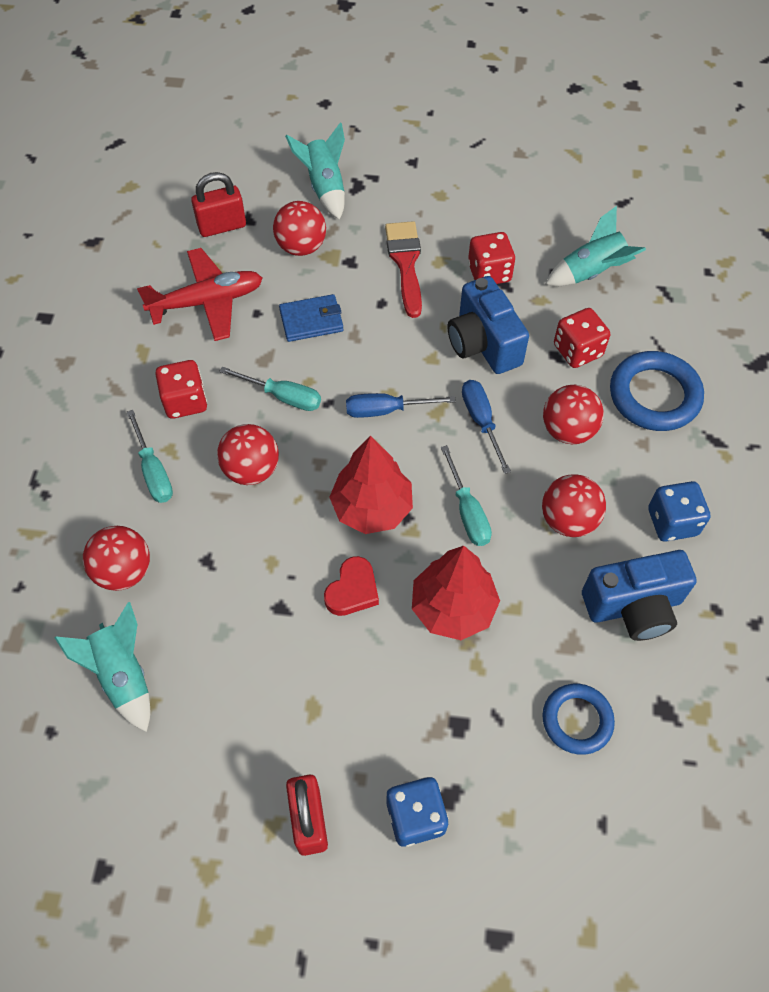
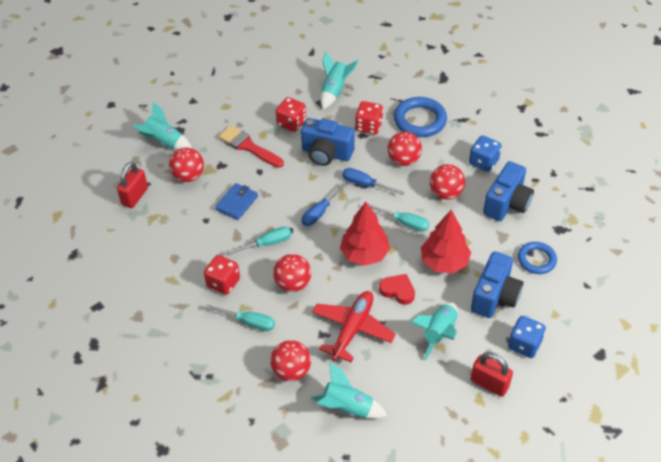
camera: 45 degrees left, 10 degrees down
(207, 302) = (174, 234): red plane -> red plane (352, 329)
(332, 692) = (439, 333): none -> turquoise rocket
(352, 590) = (398, 291): red heart -> red heart turned 45 degrees counterclockwise
(459, 714) = (495, 296): none -> blue camera

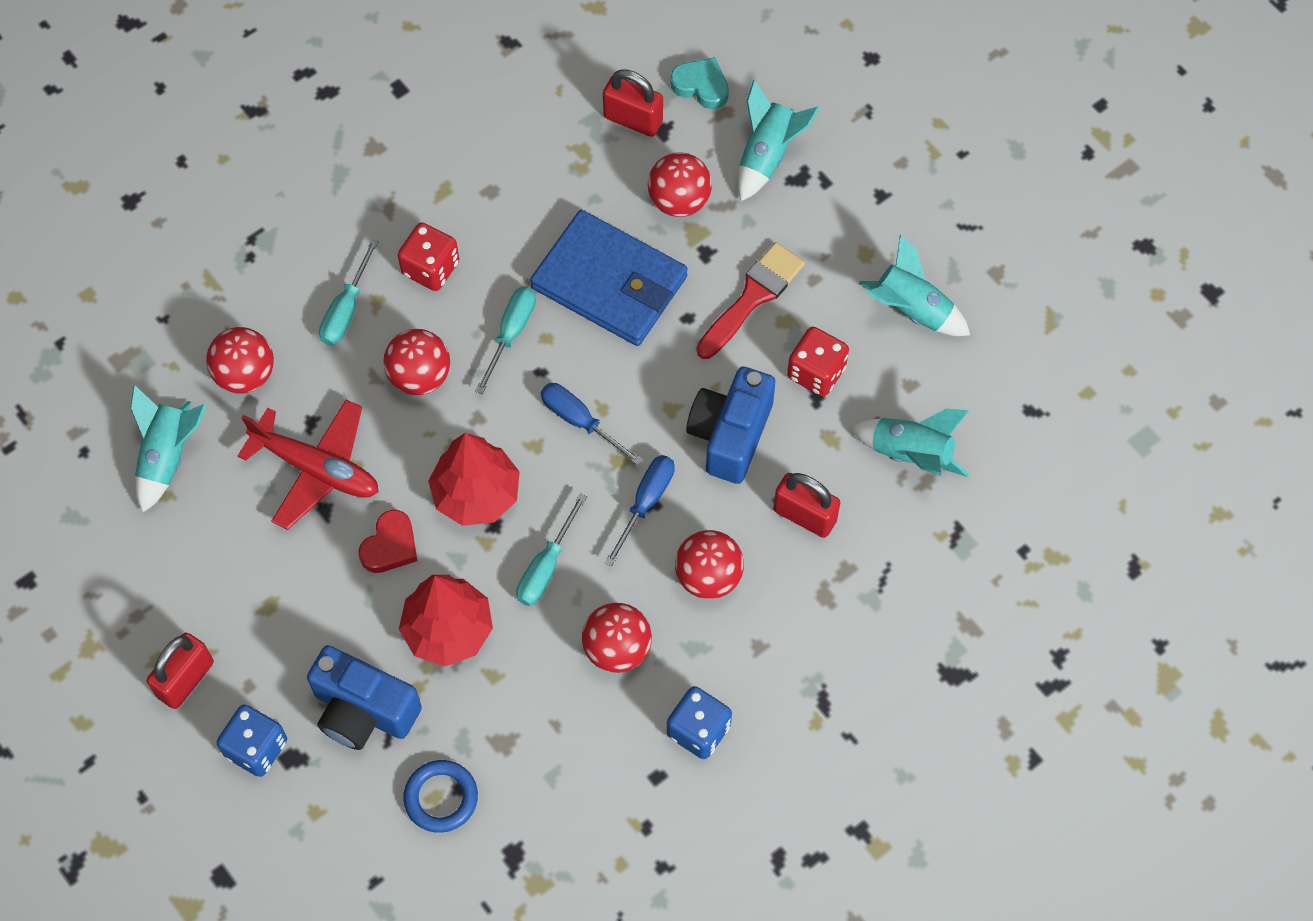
camera: 90 degrees right, 15 degrees up
(117, 169) = (701, 86): none -> turquoise heart
(237, 203) = (609, 282): blue wallet -> blue wallet, size x1.89
(266, 244) = (511, 333): turquoise screwdriver -> turquoise screwdriver turned 135 degrees counterclockwise
(368, 126) = (805, 515): red dice -> red padlock
(420, 120) = (821, 615): blue ring -> none
(439, 333) = (293, 607): turquoise rocket -> turquoise rocket (911, 310)
(507, 203) = (584, 762): blue camera -> none

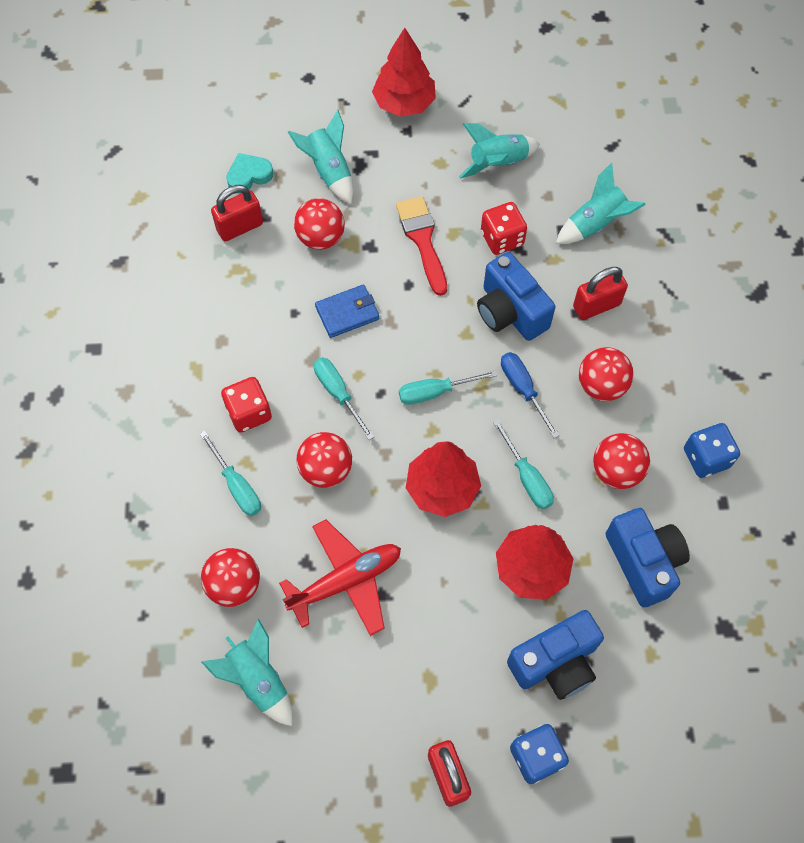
camera: 55 degrees left, 0 degrees up
(390, 546) = (441, 568): red heart -> none
(441, 798) = (654, 650): blue ring -> none
(531, 734) = (643, 562): none -> blue camera
(580, 421) = (435, 392): blue screwdriver -> turquoise screwdriver
(609, 282) = (347, 313): blue wallet -> blue wallet, size x0.53
(915, 170) = (404, 103): none -> red tree

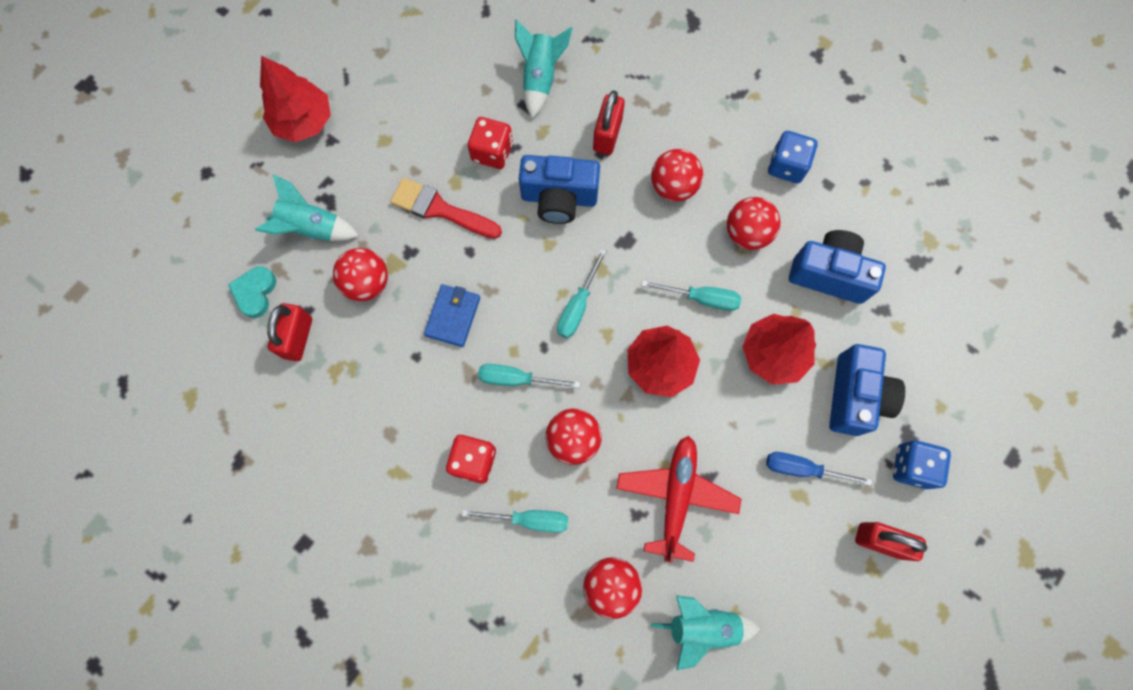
camera: 50 degrees left, 10 degrees up
(498, 163) = (424, 100): turquoise rocket -> none
(523, 389) = (629, 242): blue screwdriver -> blue screwdriver (802, 469)

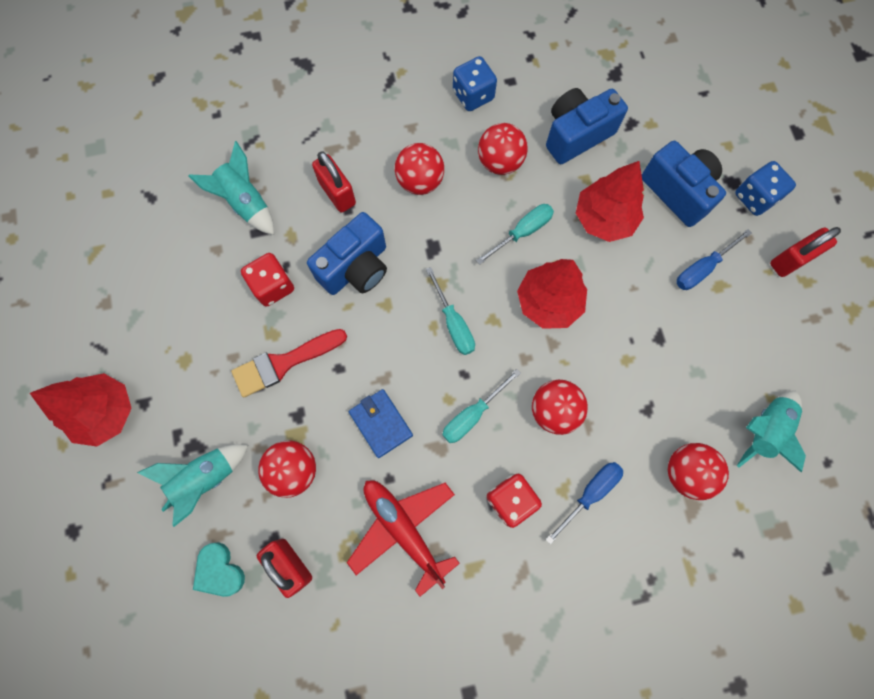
camera: 50 degrees left, 0 degrees up
(529, 519) = (590, 493): turquoise screwdriver -> blue screwdriver
(676, 496) = (655, 371): red plane -> red plane (403, 529)

